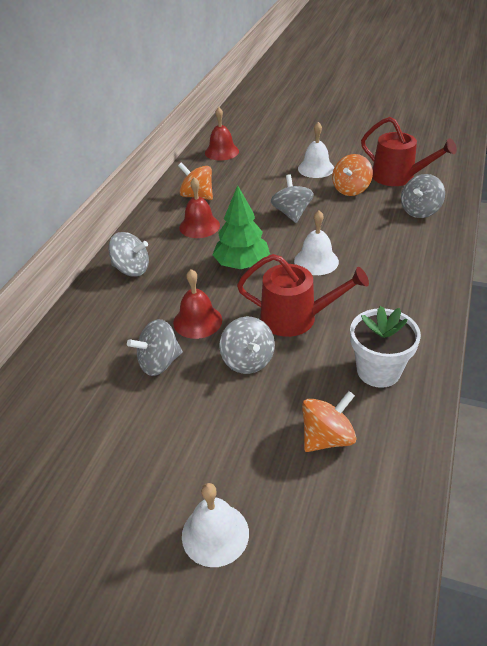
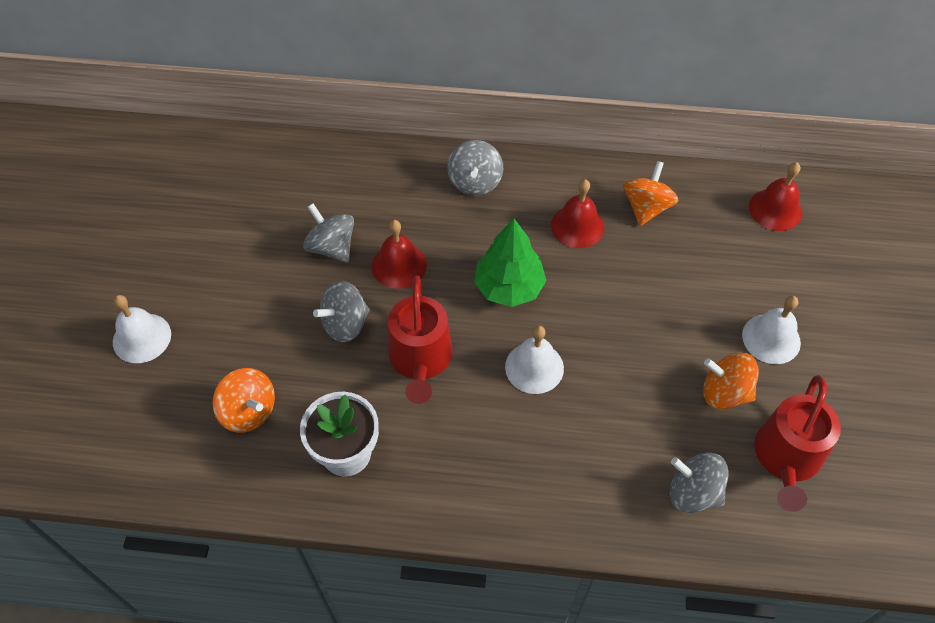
camera: 75 degrees right, 15 degrees up
(292, 213) = (636, 324): grey spinning top -> none

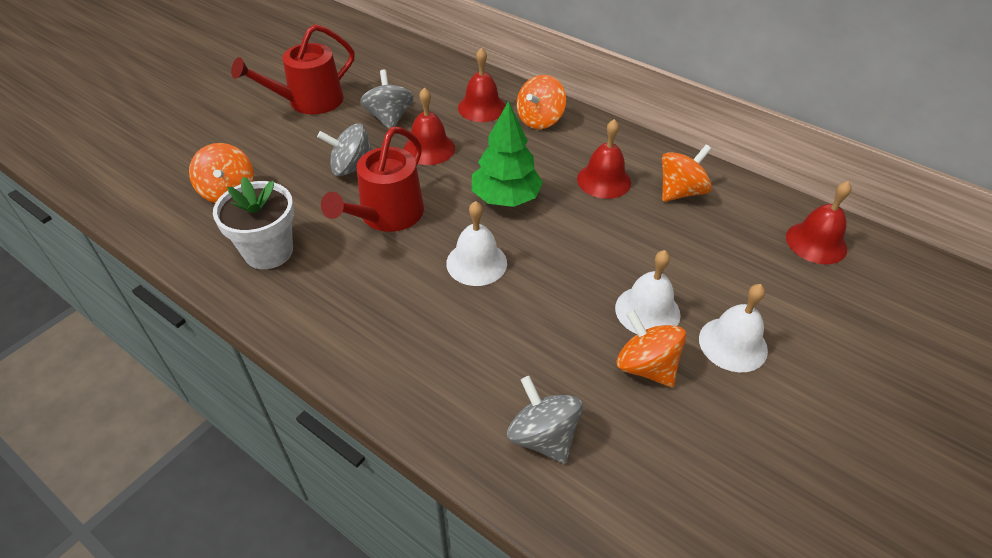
camera: 30 degrees right, 10 degrees down
(142, 338) = (206, 118): white bell -> white bell (647, 311)
(410, 192) = (481, 107): none -> red bell
(475, 182) = (540, 120): grey spinning top -> orange spinning top
(786, 458) = (670, 458): red watering can -> red watering can (309, 101)

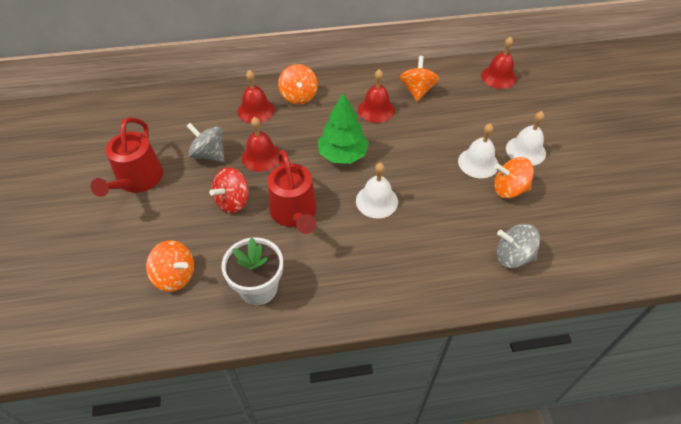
camera: 45 degrees left, 5 degrees up
(352, 168) = (233, 201): grey spinning top -> red spinning top

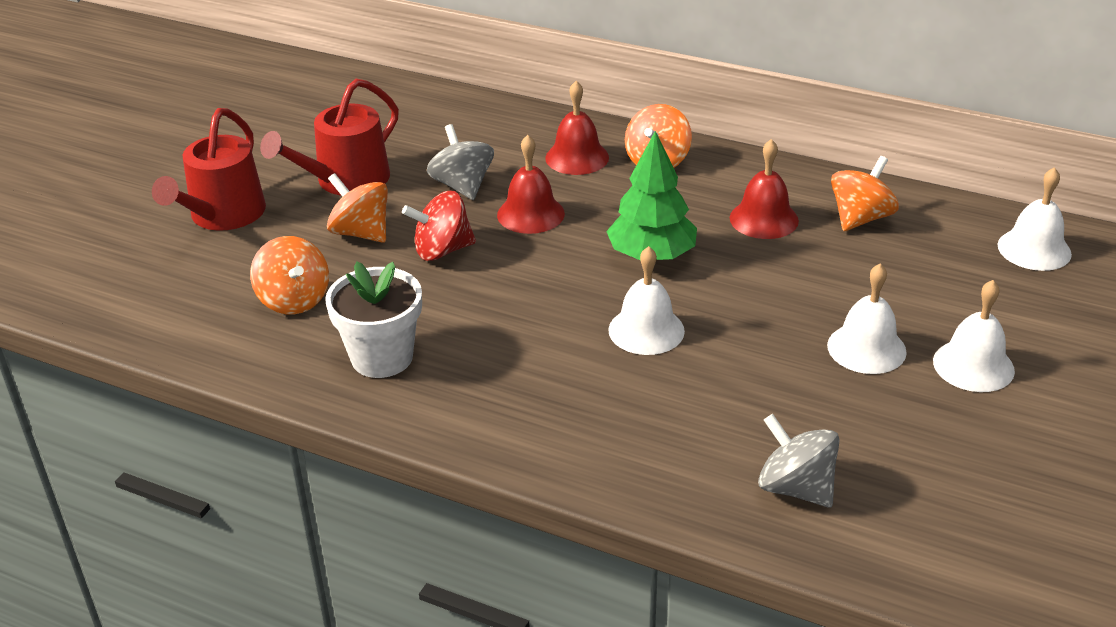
camera: 35 degrees right, 15 degrees down
(294, 213) = (512, 296): red watering can -> red watering can (223, 215)
(498, 77) = (1034, 249): red bell -> white bell
(509, 189) = (884, 403): orange spinning top -> orange spinning top (361, 233)

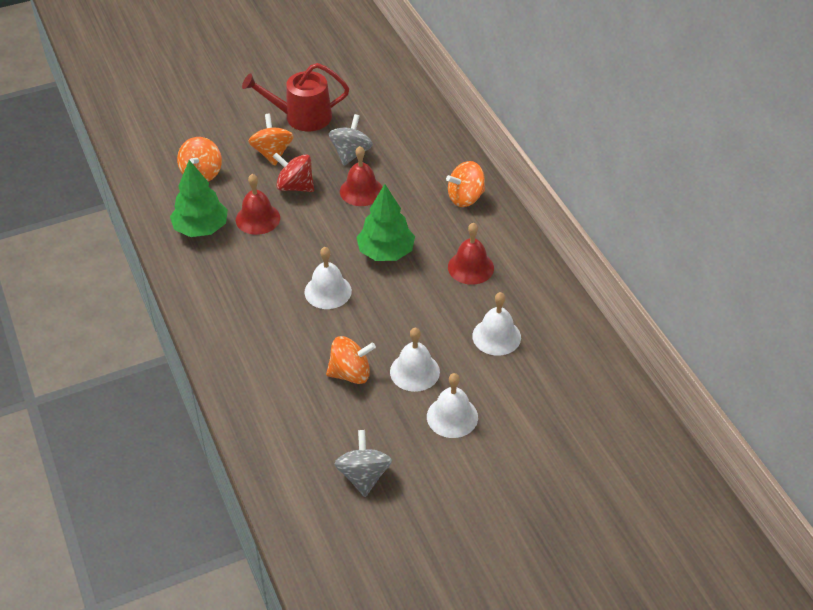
camera: 40 degrees right, 10 degrees up
(223, 215) = (226, 105): red watering can -> none
(382, 357) = (201, 228): white flower pot -> green tree
(577, 157) = (428, 170): red bell -> red bell (258, 218)
(795, 488) = (283, 413): grey spinning top -> grey spinning top (363, 476)
(860, 218) = (521, 299): orange spinning top -> orange spinning top (350, 373)
(1034, 249) = (588, 379): white bell -> white bell (496, 336)

